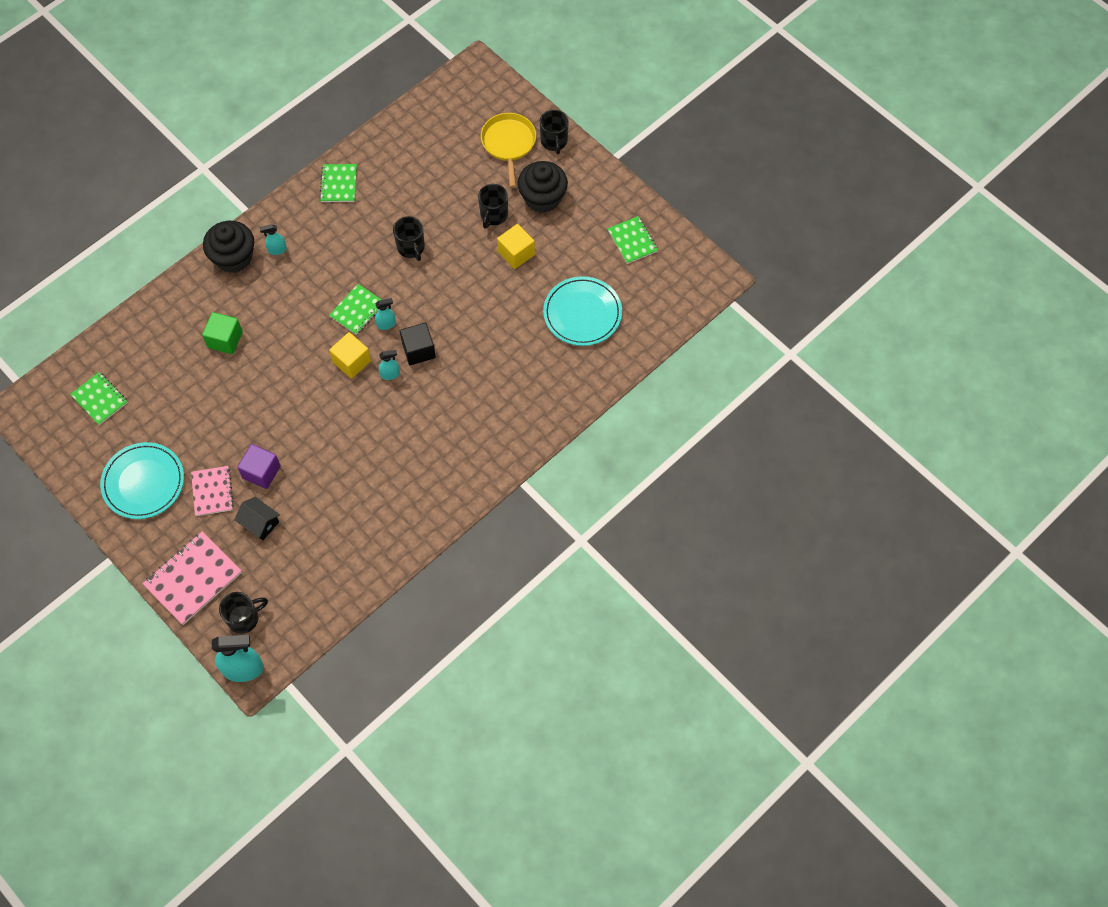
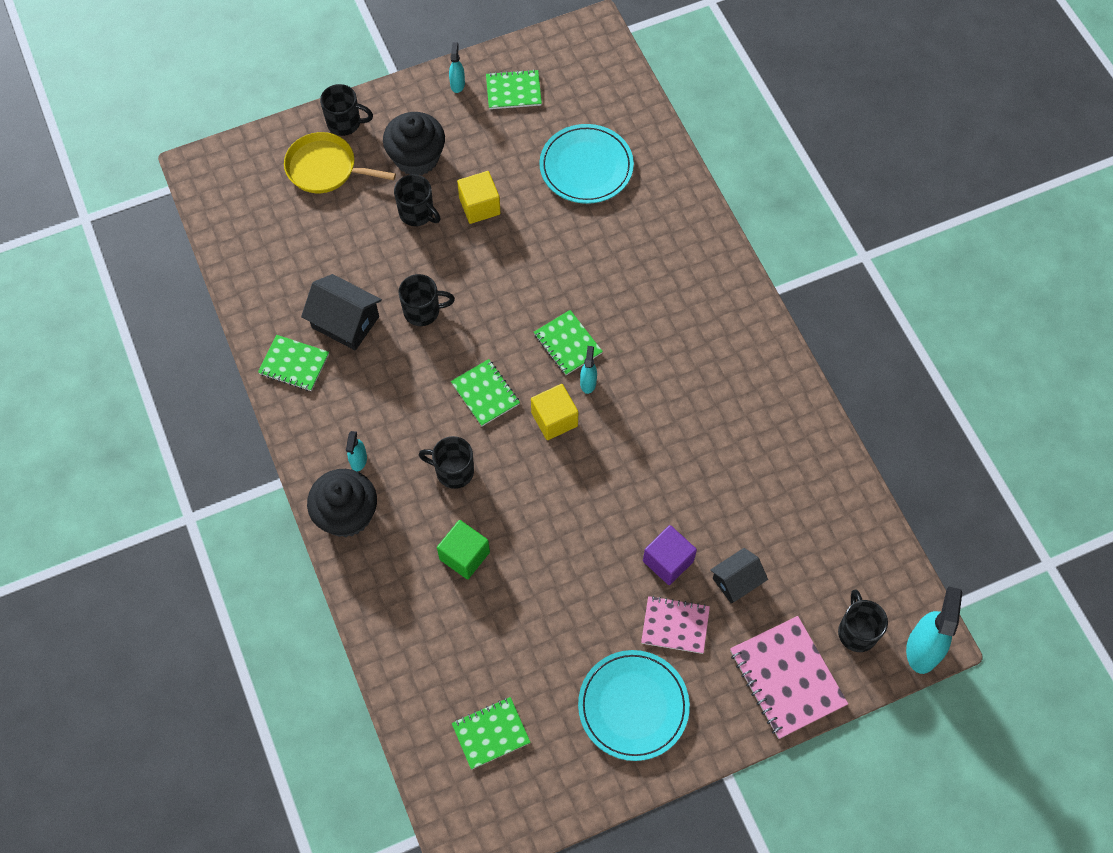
camera: 70 degrees left, 0 degrees up
(288, 311) = (453, 471): none -> black mug
(384, 203) = (345, 322): none -> black house
(386, 324) = (518, 367): turquoise spray bottle -> turquoise spray bottle (457, 84)
(418, 350) = (567, 343): black cube -> green notebook

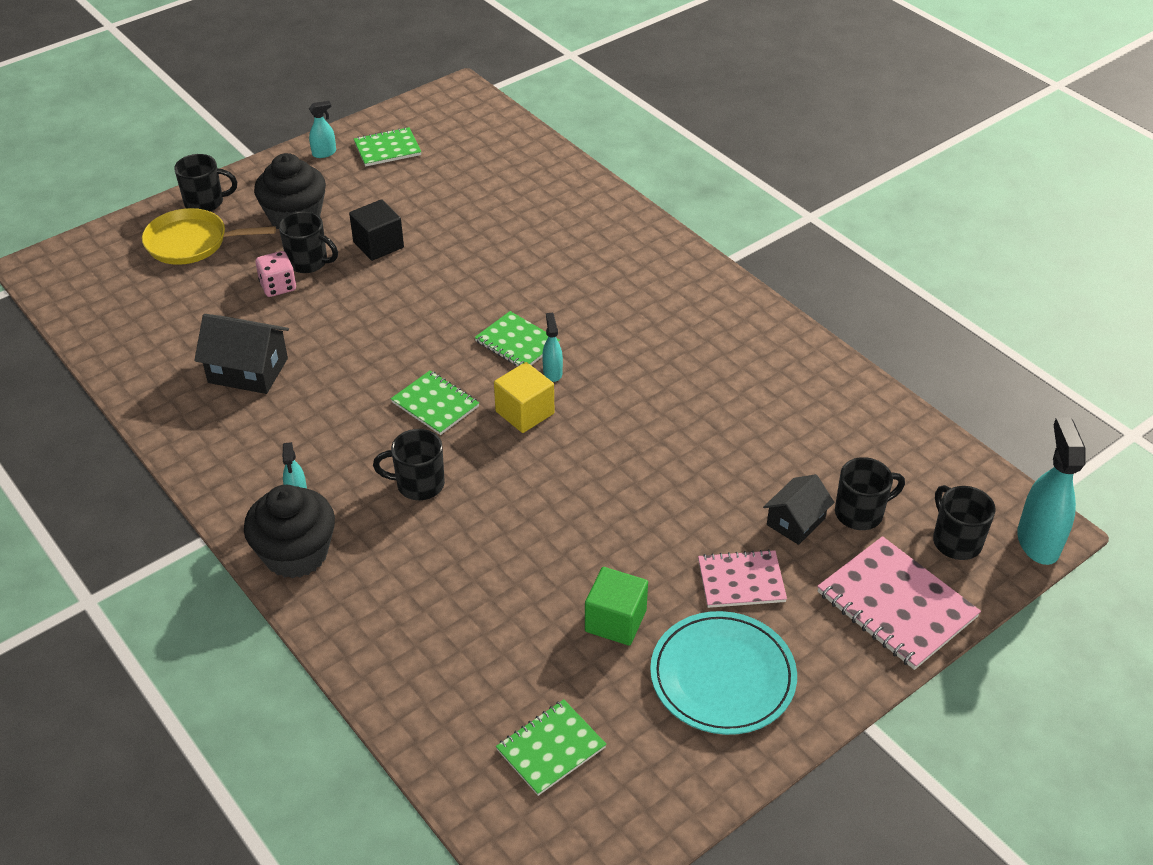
camera: 15 degrees left, 20 degrees down
(294, 364) = (194, 420): green notebook -> none
(387, 235) = (278, 286): none -> pink dice
(423, 311) = (339, 344): black mug -> black mug (860, 513)
(457, 84) = (324, 153): turquoise spray bottle -> turquoise spray bottle turned 75 degrees clockwise
(464, 555) = (457, 565): green cube -> green cube (615, 621)
(479, 206) = (378, 245): yellow cube -> black cube
(586, 167) = (486, 194): turquoise plate -> none
(668, 561) = (707, 519): purple cube -> none

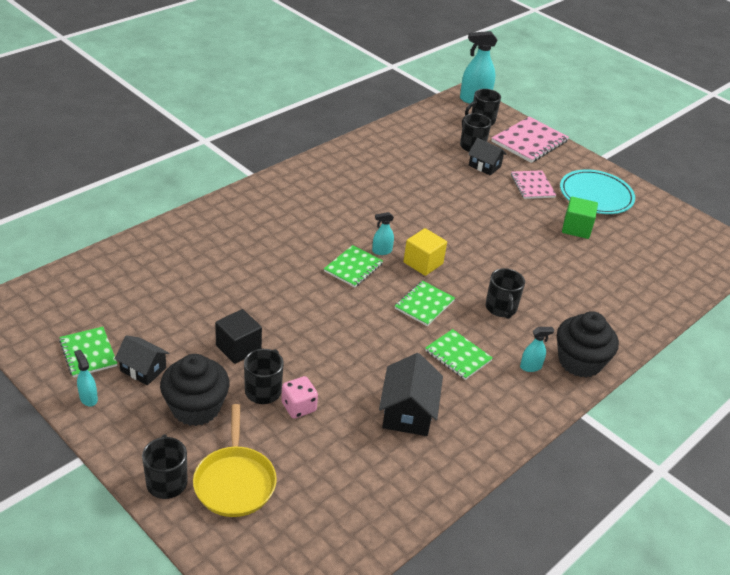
camera: 100 degrees left, 5 degrees down
(357, 183) = (143, 369): none -> black house
(551, 748) = (666, 251): green notebook -> green notebook (458, 356)

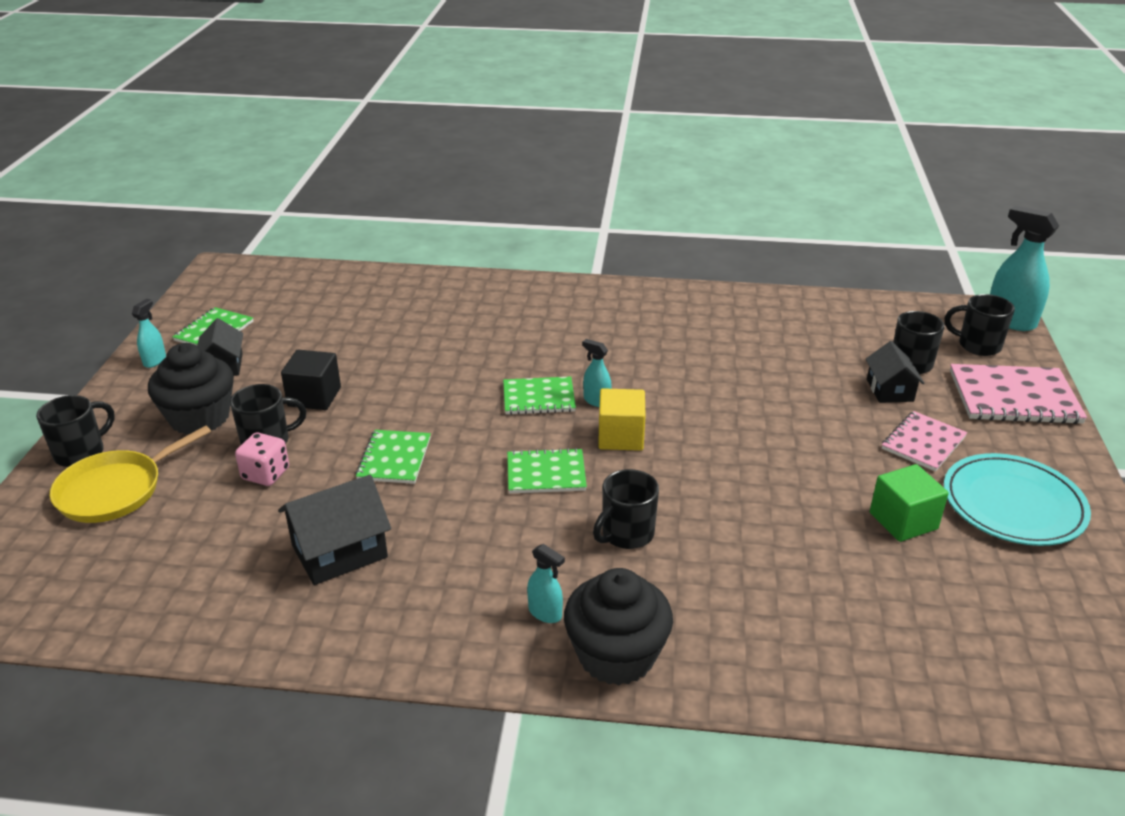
camera: 55 degrees right, 5 degrees down
(458, 356) = (487, 542): green notebook -> green notebook (394, 459)

